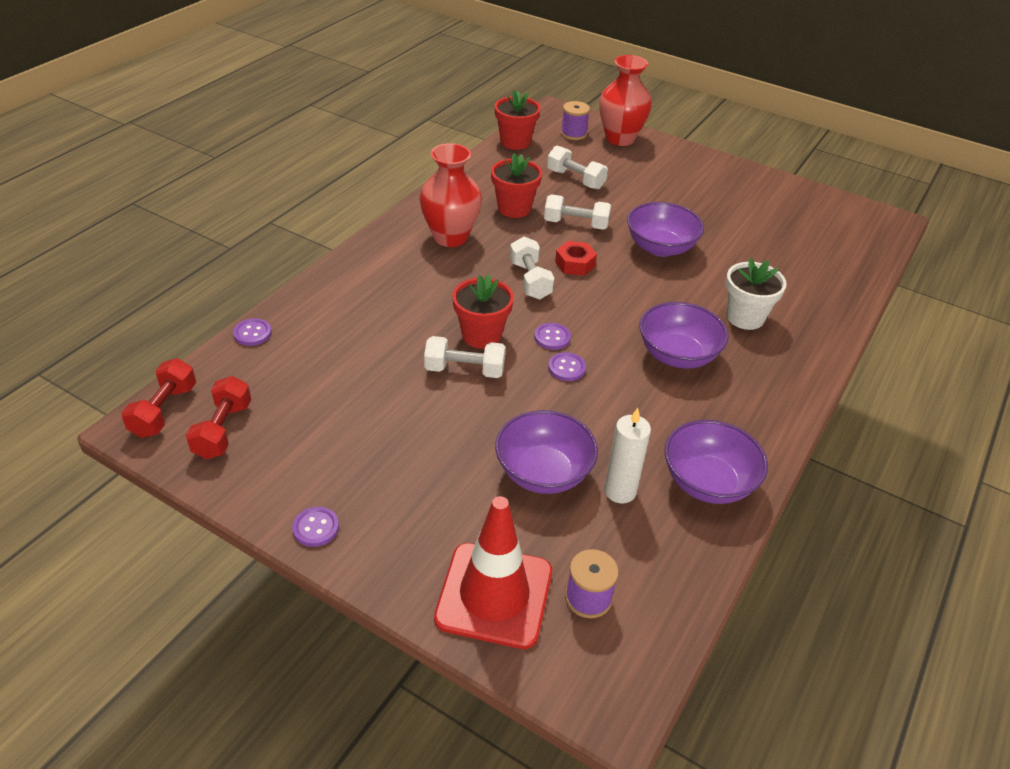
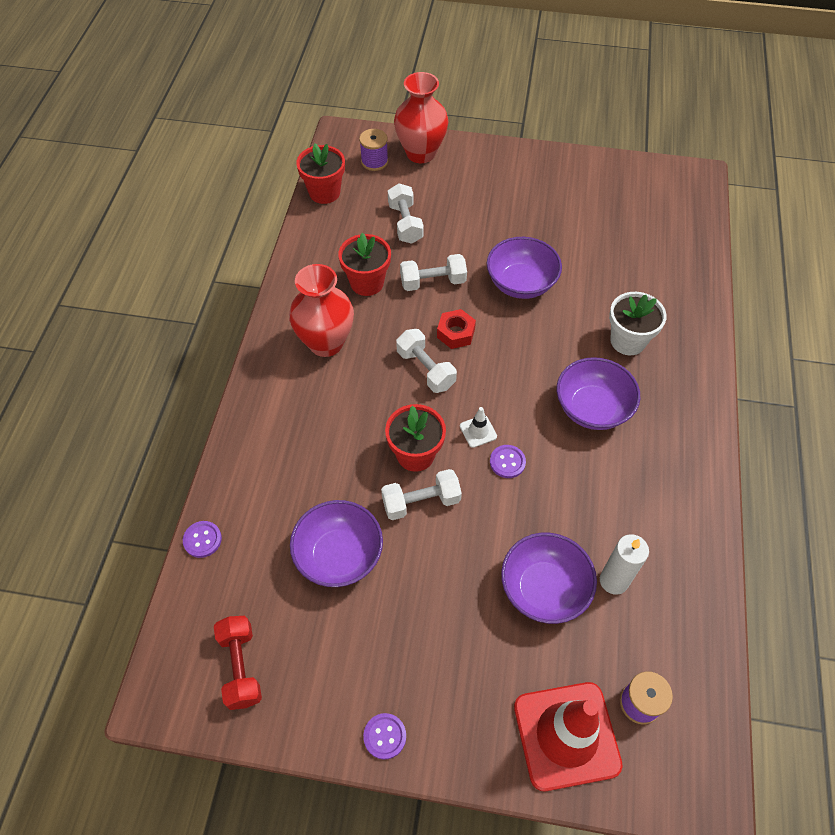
camera: 20 degrees left, 15 degrees up
(164, 411) = (172, 669): red dumbbell -> none
(552, 337) = (478, 431): purple button -> white traffic cone
(575, 179) = (405, 223): white dumbbell -> white dumbbell turned 60 degrees clockwise
(708, 482) = (677, 540): purple bowl -> purple bowl (339, 555)

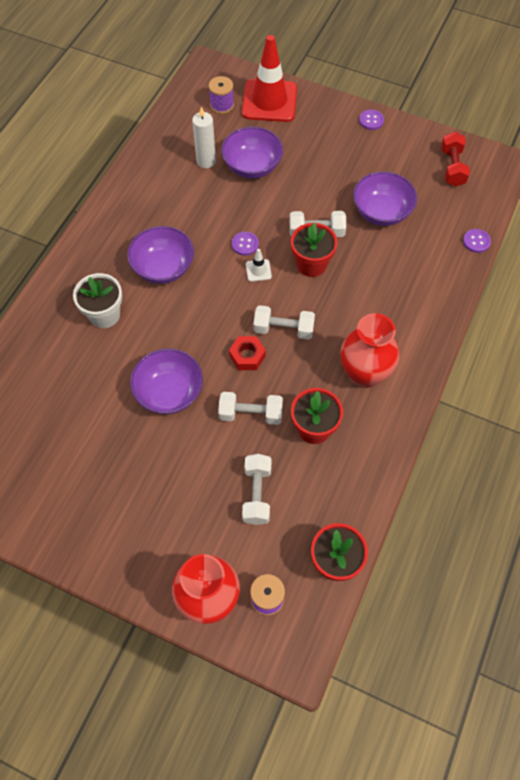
camera: 165 degrees left, 5 degrees up
(426, 369) = (283, 329): white dumbbell -> white dumbbell turned 60 degrees counterclockwise

